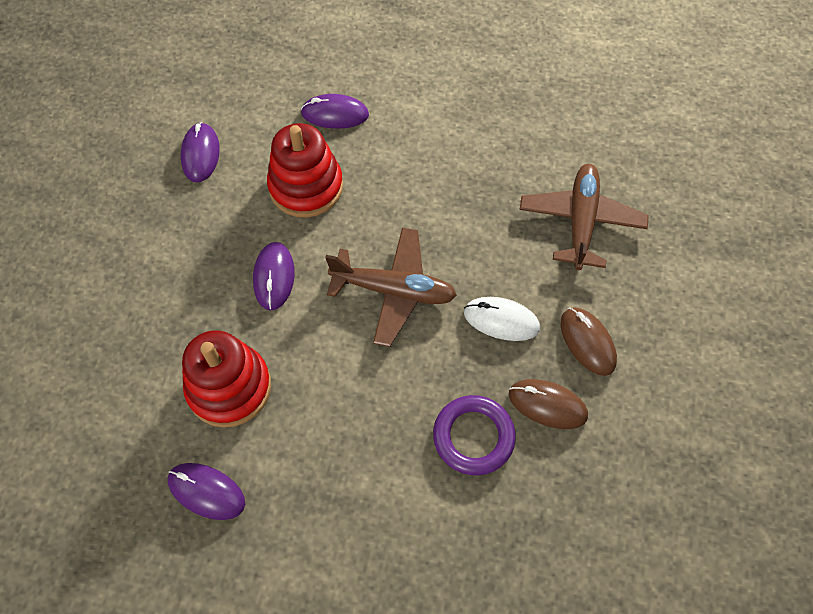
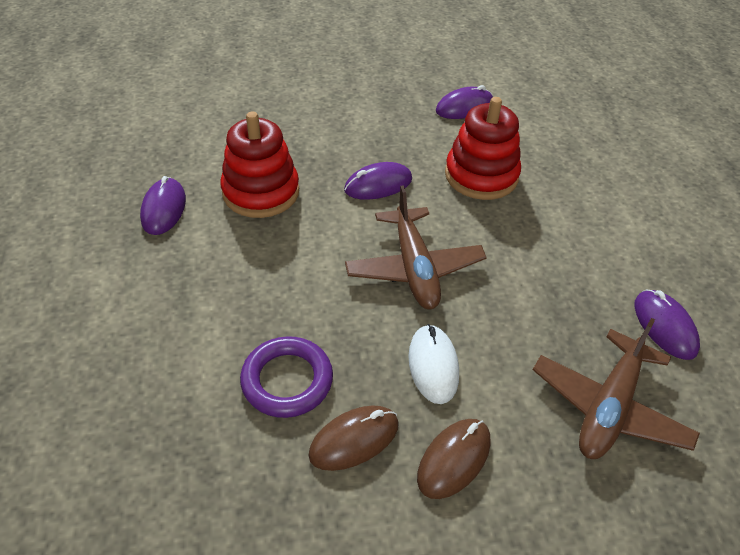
camera: 65 degrees right, 15 degrees down
(335, 114) = (572, 169): purple mouse -> purple mouse (664, 326)
(547, 405) = (354, 440): brown mouse -> brown mouse turned 60 degrees clockwise
(580, 221) = (609, 407): brown plane -> brown plane turned 135 degrees clockwise

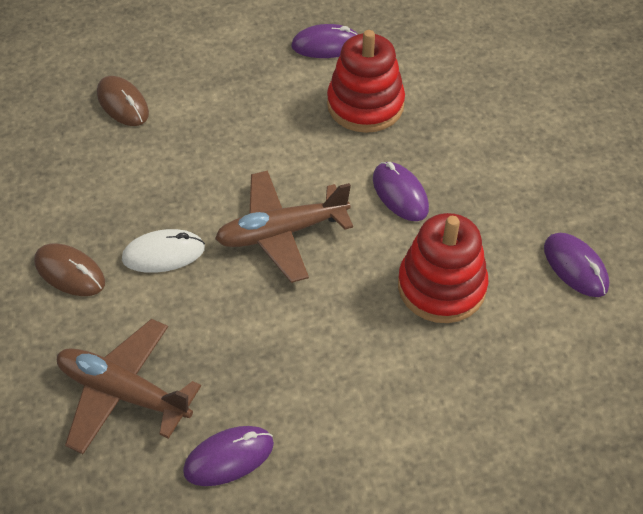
camera: 85 degrees right, 5 degrees up
(287, 380) = (143, 158): purple ring -> none
(354, 440) = (88, 206): brown mouse -> brown mouse (123, 104)

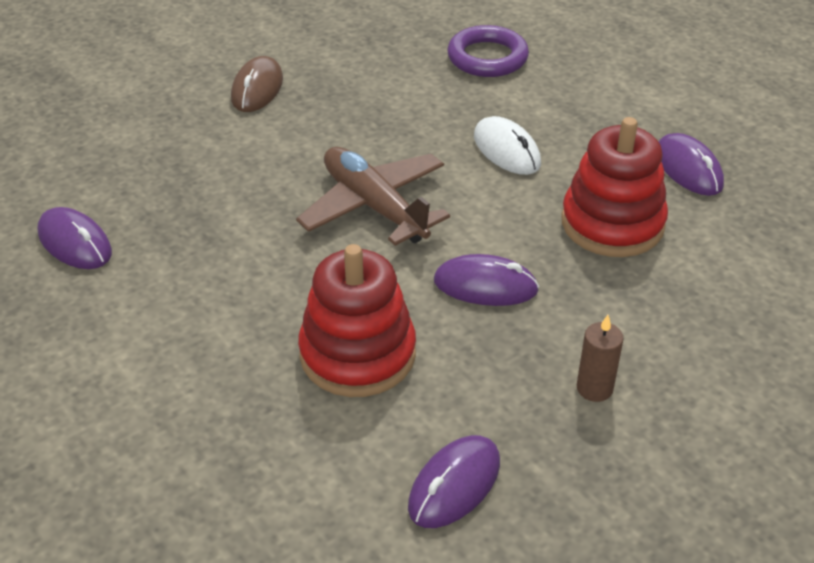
camera: 70 degrees right, 10 degrees down
(123, 104) = (487, 57): brown mouse -> purple ring
(123, 393) = (131, 158): brown plane -> none
(163, 254) = (305, 136): white mouse -> white mouse (506, 150)
(400, 194) = (485, 286): purple mouse -> purple mouse turned 60 degrees clockwise
(516, 170) = (594, 388): none -> brown candle

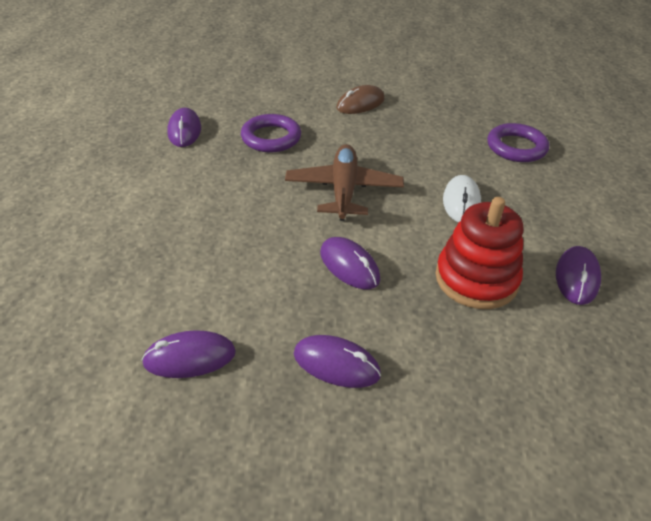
camera: 40 degrees right, 0 degrees up
(205, 190) = (271, 138): none -> purple ring
(357, 354) = (235, 257): red stacking toy -> none
(594, 388) = (336, 364): brown candle -> purple mouse

